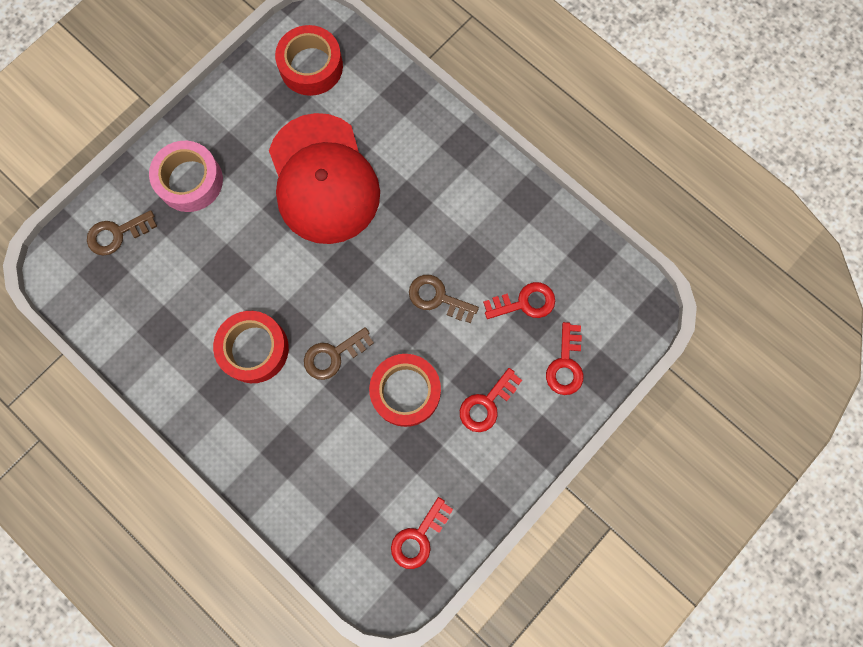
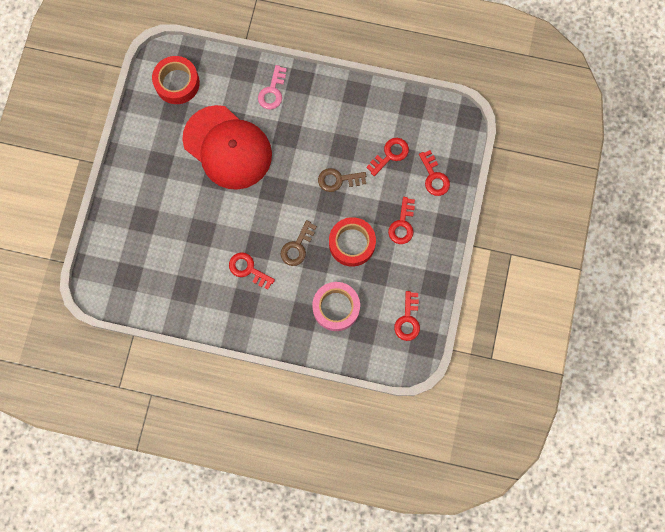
camera: 30 degrees left, 0 degrees up
(117, 234) = (121, 249): brown key -> none
(190, 181) = (146, 193): pink tape -> pink tape (336, 307)
(254, 349) = (248, 269): red tape -> red key
(422, 139) = (272, 91): none -> pink key

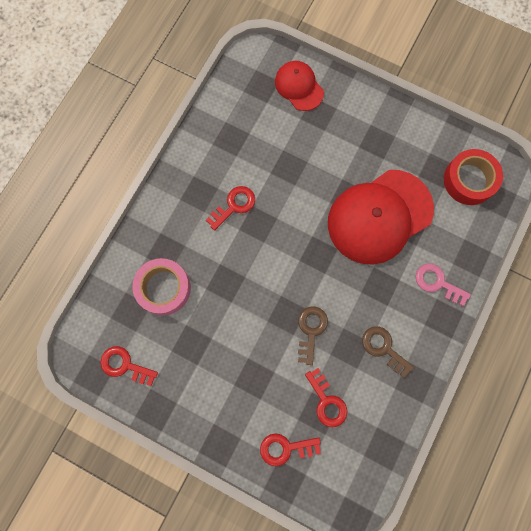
camera: 105 degrees right, 0 degrees up
(121, 243) = (299, 87): none -> red cap
(297, 247) = (244, 264): brown key -> brown key (383, 348)
(352, 243) = (231, 326): red tape -> none
(402, 224) = (237, 391): red key -> none

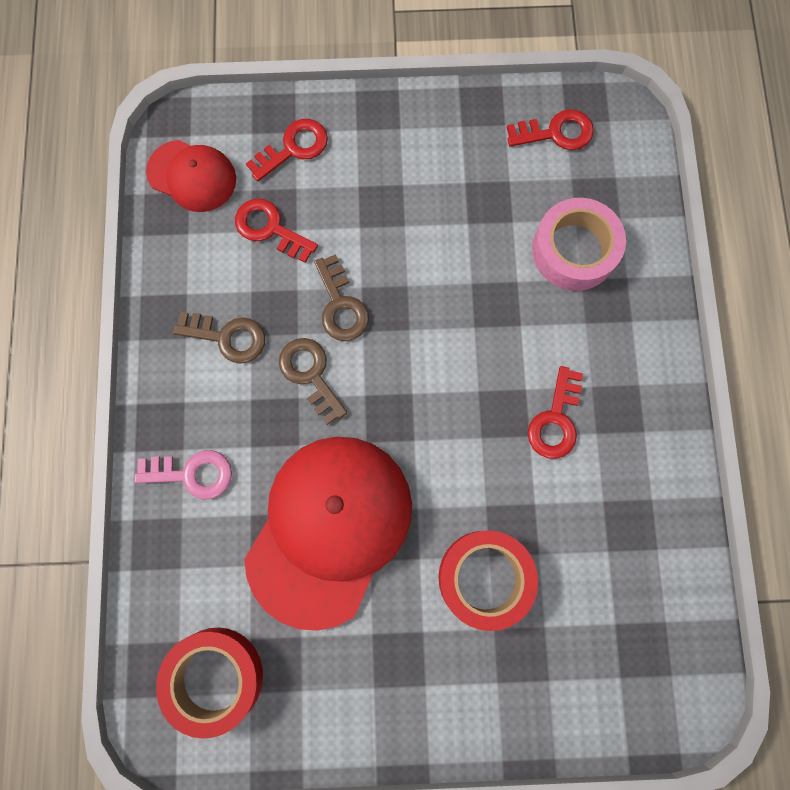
camera: 150 degrees right, 0 degrees up
(299, 87) = (582, 686): red cap -> red cap (192, 176)
(315, 153) = (485, 578): none -> red tape
(348, 301) = (310, 374): none -> brown key

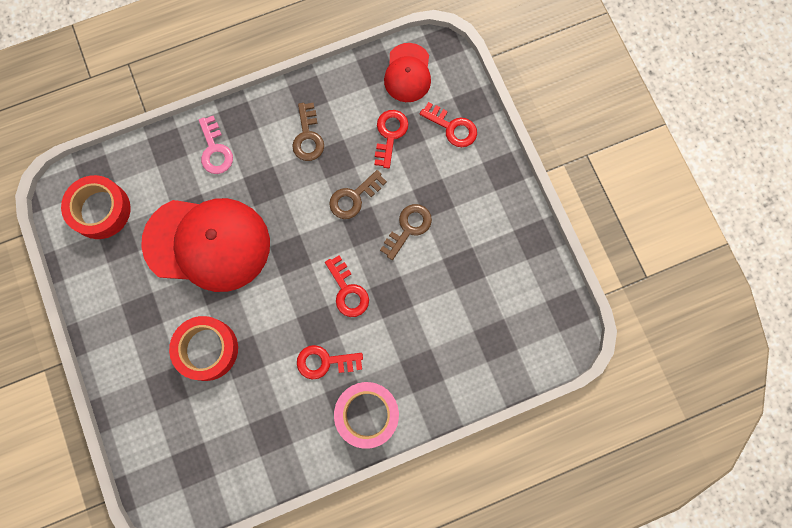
camera: 70 degrees right, 0 degrees up
(310, 374) = (301, 196): brown key -> brown key (408, 228)
(556, 133) = (534, 296): red key -> red key (348, 291)
(574, 250) = (449, 337): pink tape -> pink tape (367, 414)

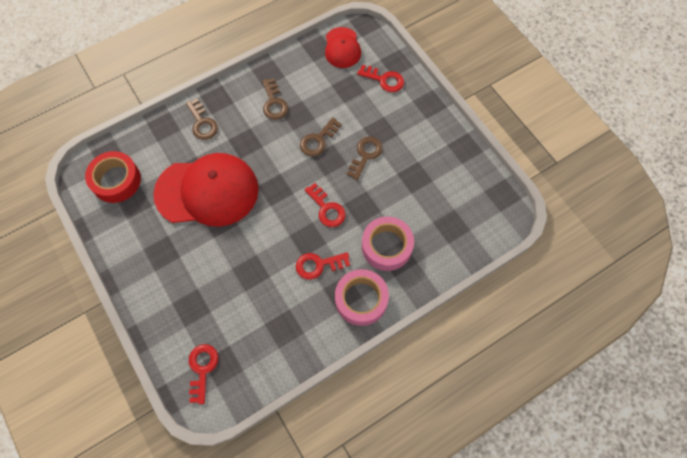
camera: 10 degrees left, 10 degrees down
(207, 349) = (220, 271): red tape -> none
(215, 150) = (202, 123): pink key -> brown key
(390, 134) = (337, 92): red key -> red key (202, 369)
(411, 353) = (386, 246): none -> pink tape

